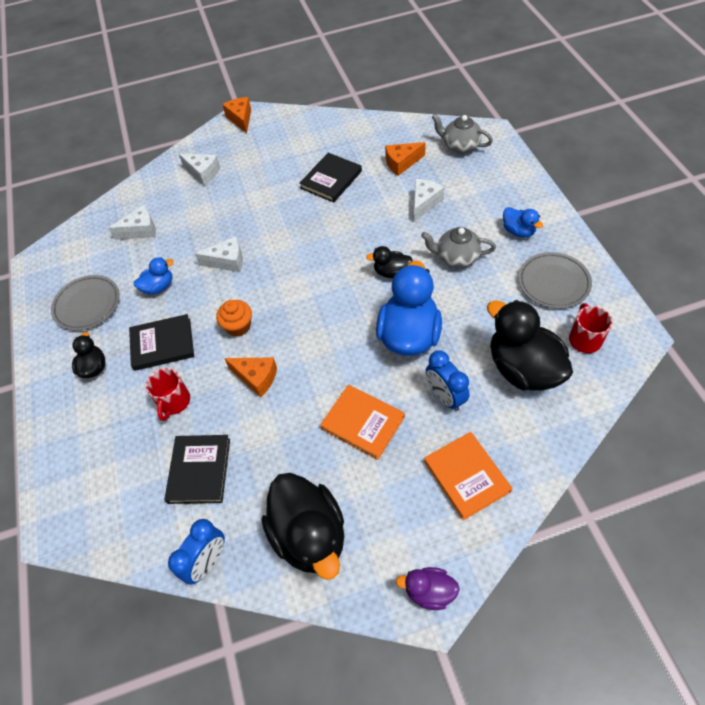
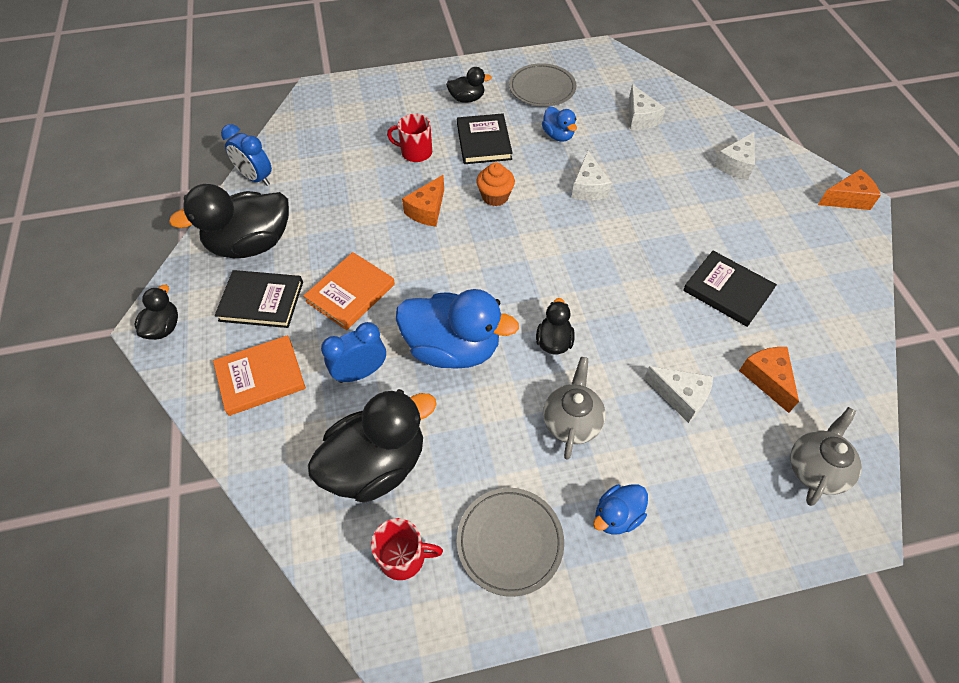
camera: 90 degrees right, 0 degrees up
(199, 470) = (340, 171): black book -> black book (261, 301)
(429, 591) = (164, 327): purple duck -> black duck

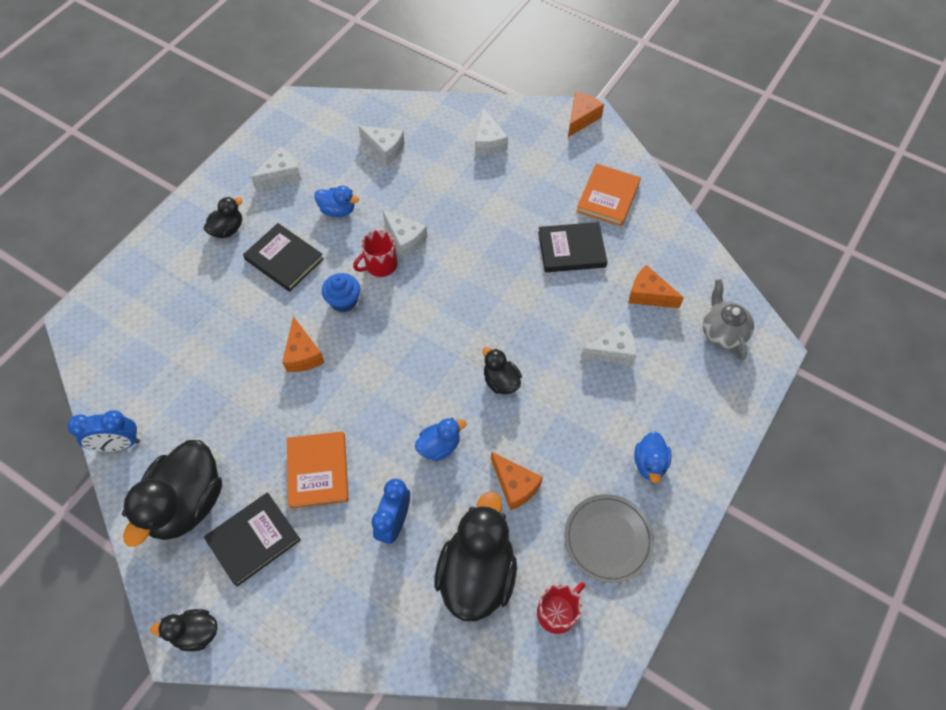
camera: 45 degrees left, 5 degrees up
(164, 327) = (196, 632): black duck -> black duck turned 60 degrees counterclockwise
(260, 377) = (323, 594): orange book -> orange book (608, 197)
(415, 152) = (237, 311): red mug -> red mug (380, 265)
(453, 348) = (439, 446): blue duck -> blue duck, size x0.50
(479, 428) = (515, 485): none -> orange cheese
(495, 197) = (344, 301): orange cupcake -> blue cupcake
(542, 88) = (281, 175): grey plate -> white cheese
(572, 421) = (566, 427): grey teapot -> none

